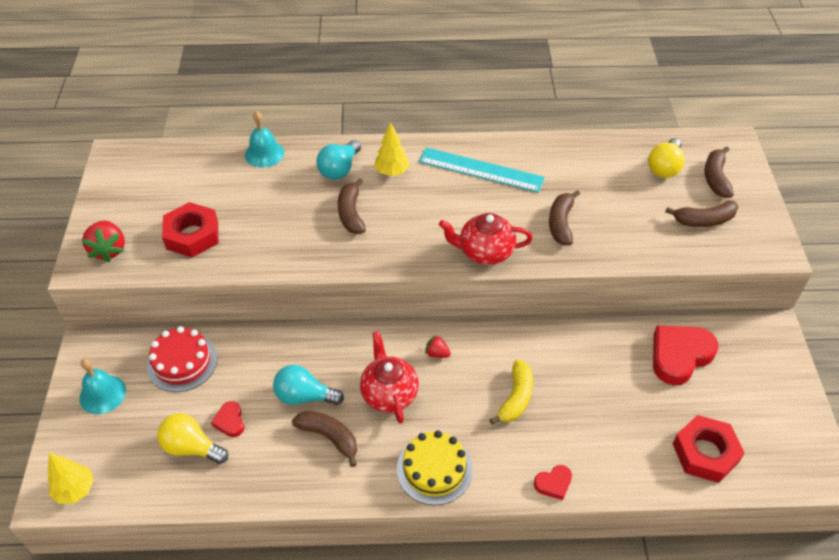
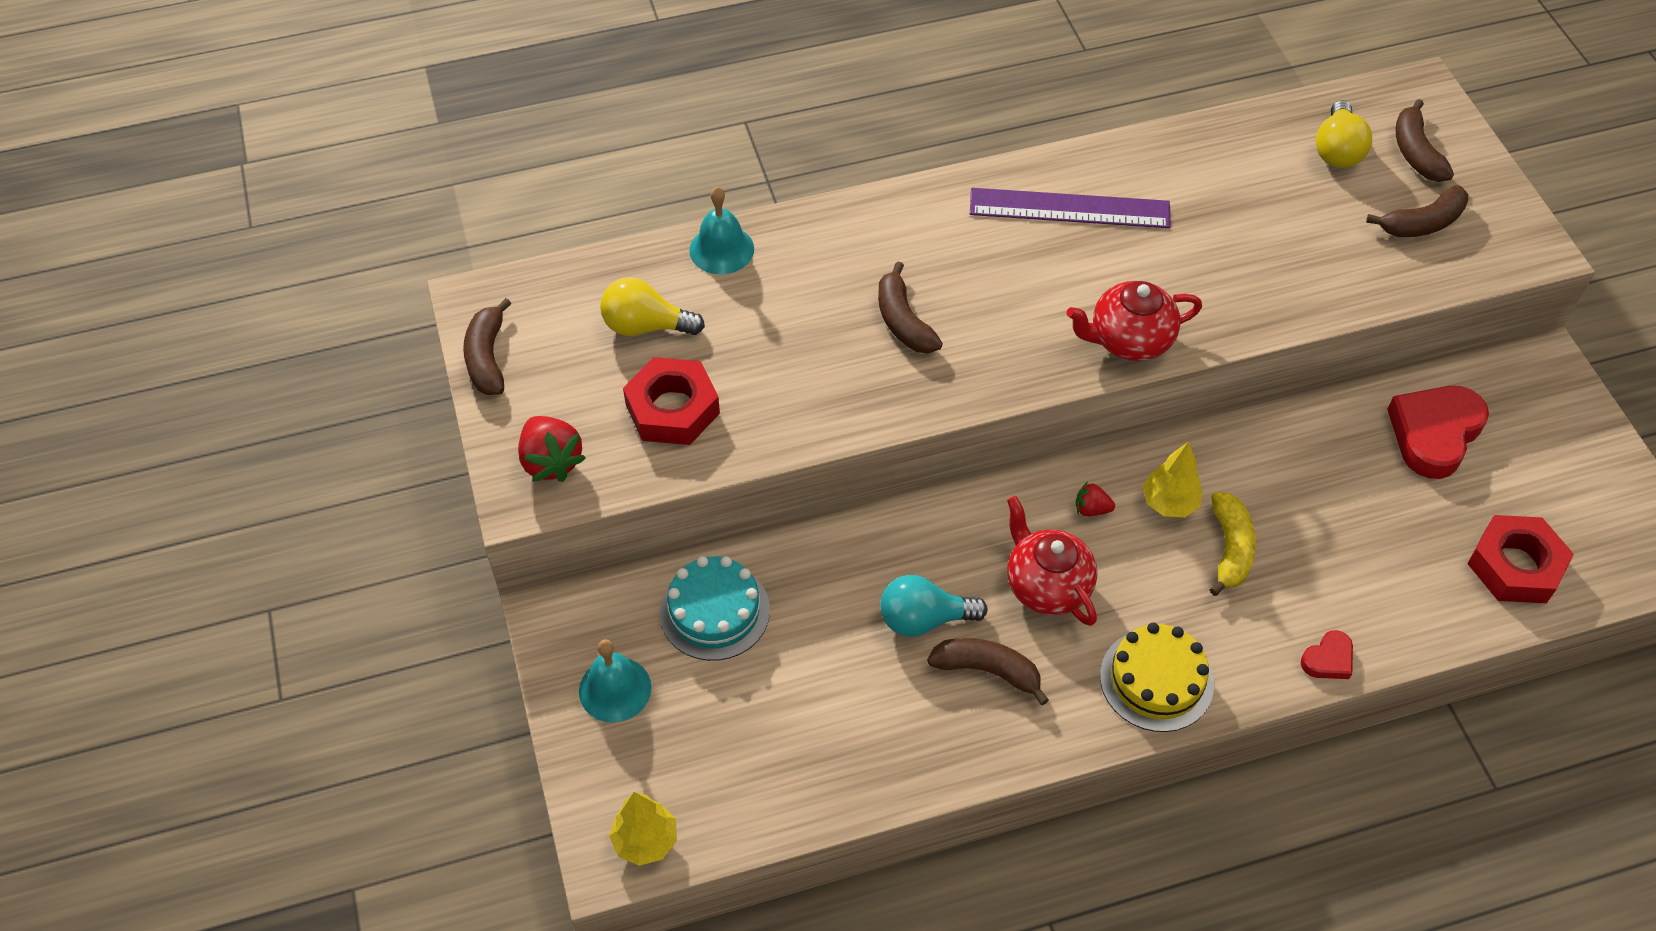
camera: 15 degrees left, 5 degrees up
(182, 362) = (714, 611): red cake -> turquoise cake
(191, 447) = (790, 735): yellow light bulb -> yellow light bulb (646, 326)
(230, 421) = (830, 683): red heart -> none
(339, 169) = (853, 252): turquoise light bulb -> none
(392, 172) = (935, 239): yellow tree -> yellow tree (1169, 503)
(481, 170) = (1069, 208): turquoise ruler -> purple ruler
(561, 223) = (1221, 271): brown banana -> brown banana (487, 358)

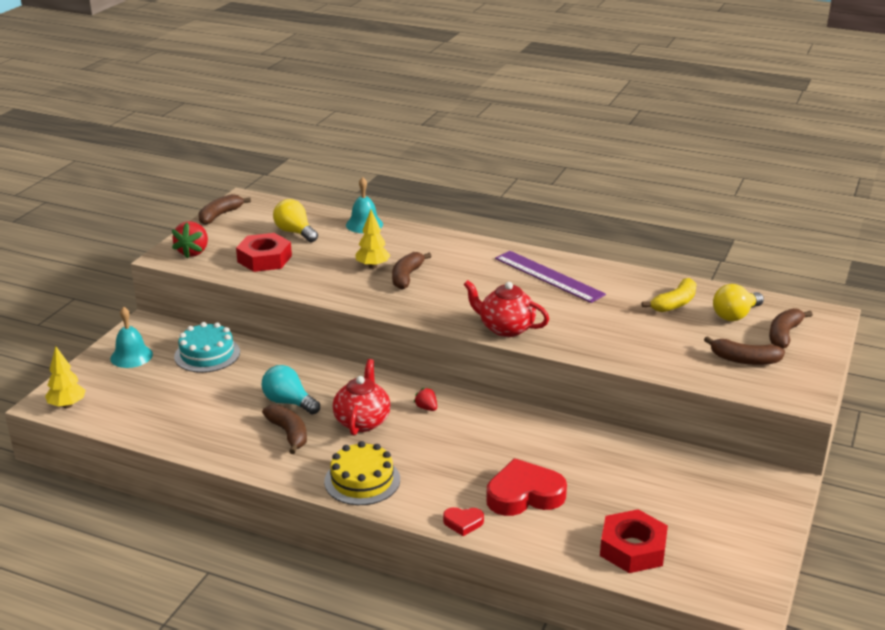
camera: 40 degrees right, 25 degrees down
(1169, 503) = (469, 425): yellow tree -> yellow tree (372, 266)
(1230, 548) = (475, 457): yellow banana -> yellow banana (675, 303)
(1434, 434) = (664, 475): red heart -> red heart (524, 495)

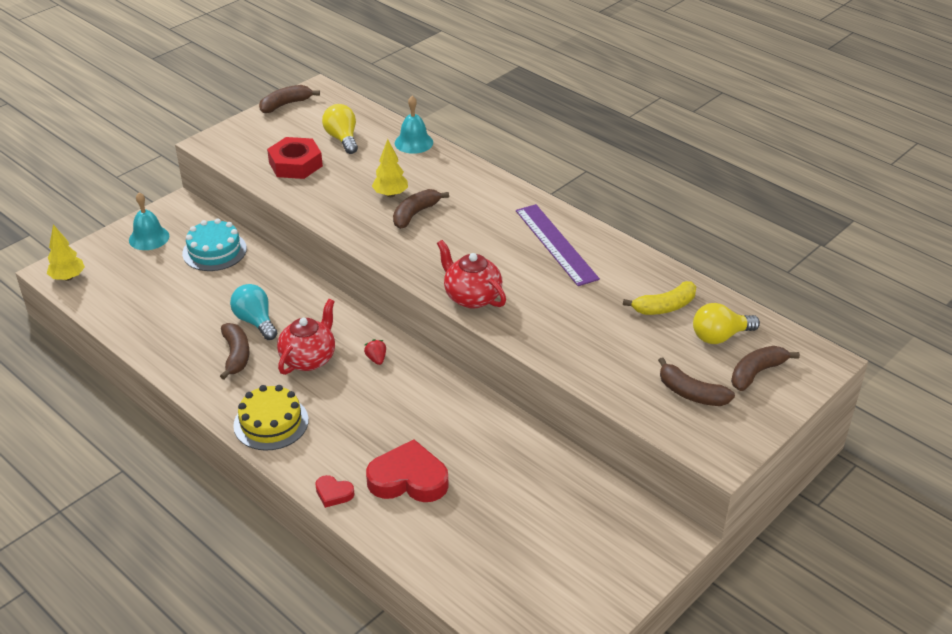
camera: 20 degrees right, 10 degrees up
(193, 252) = (236, 143): red strawberry -> none
(632, 548) = (474, 567): red nut -> none

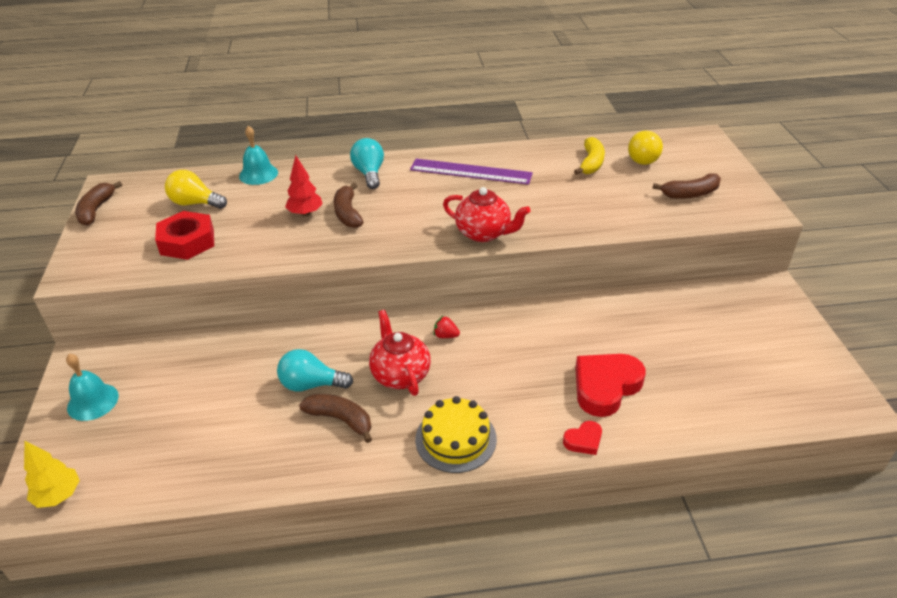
camera: 50 degrees left, 0 degrees up
(214, 251) = (179, 365): turquoise cake -> none
(390, 194) = (305, 213): yellow tree -> red tree
(471, 297) = (484, 233): red teapot -> red teapot turned 150 degrees counterclockwise
(483, 193) = (369, 173): none -> turquoise light bulb
(756, 373) = (693, 162): brown banana -> none

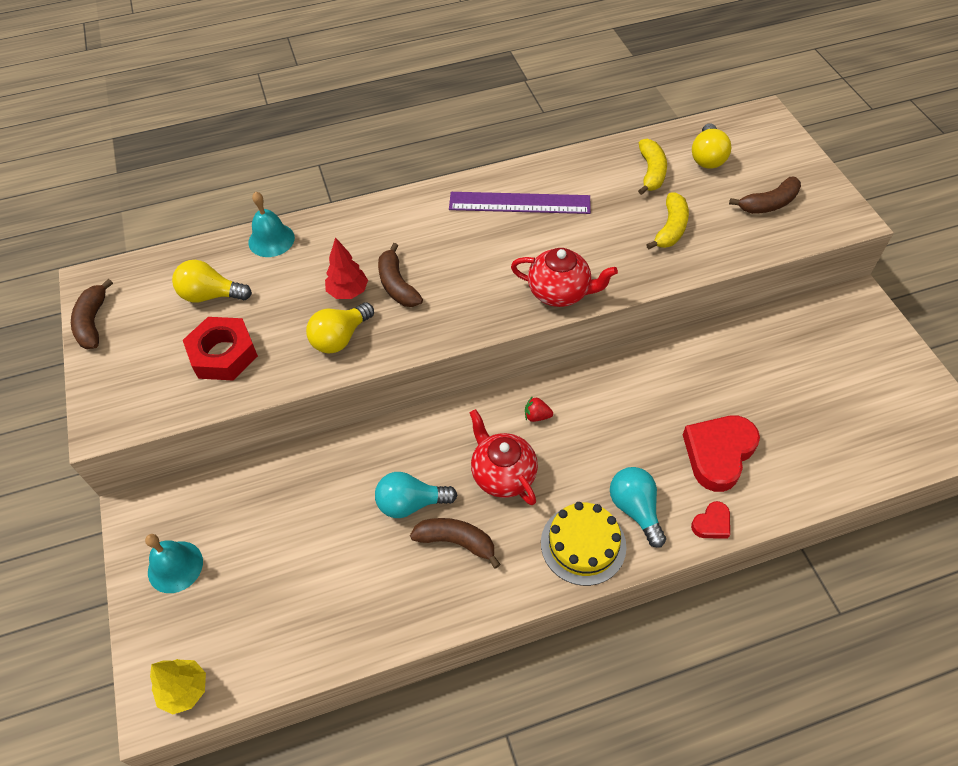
camera: 10 degrees left, 15 degrees up
(286, 242) = (340, 338): none -> yellow light bulb
(369, 173) = (403, 221): turquoise light bulb -> turquoise light bulb (635, 509)
(596, 201) = (670, 228): none -> yellow banana

